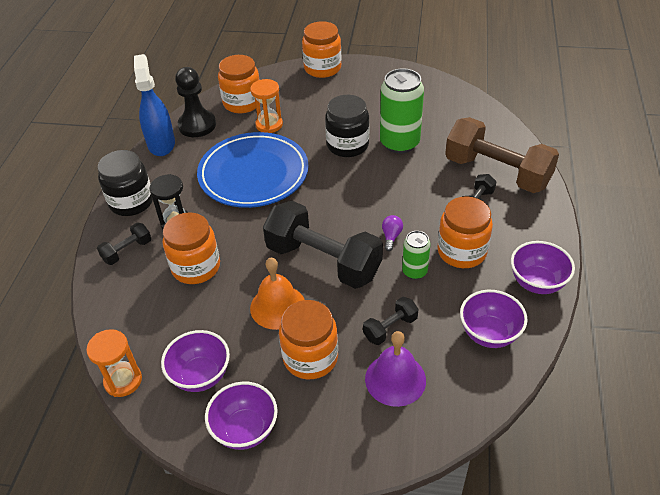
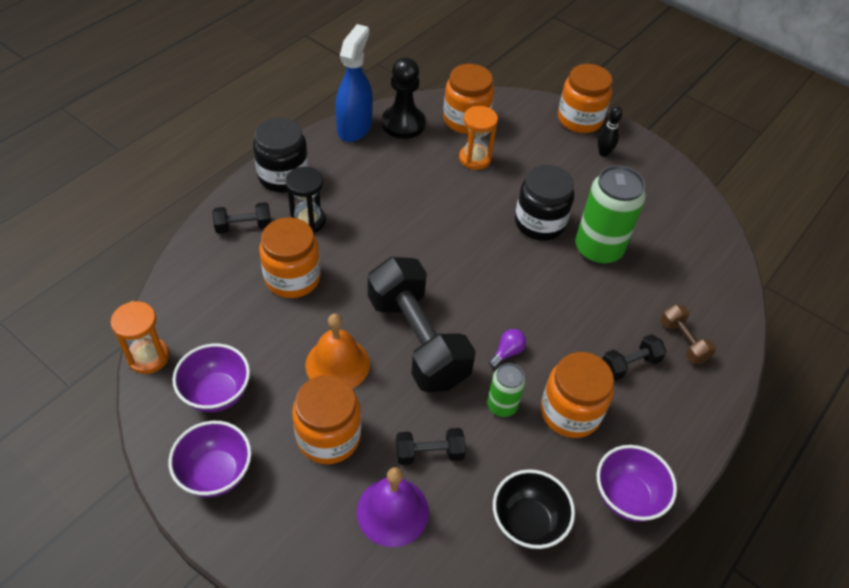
camera: 25 degrees right, 5 degrees up
(253, 174) = (419, 206): blue plate -> none
(355, 82) = (603, 153): none -> black bowling pin
(489, 334) = (527, 522): purple bowl -> black bowl
(497, 172) = (683, 341): brown dumbbell -> brown dumbbell, size x0.45

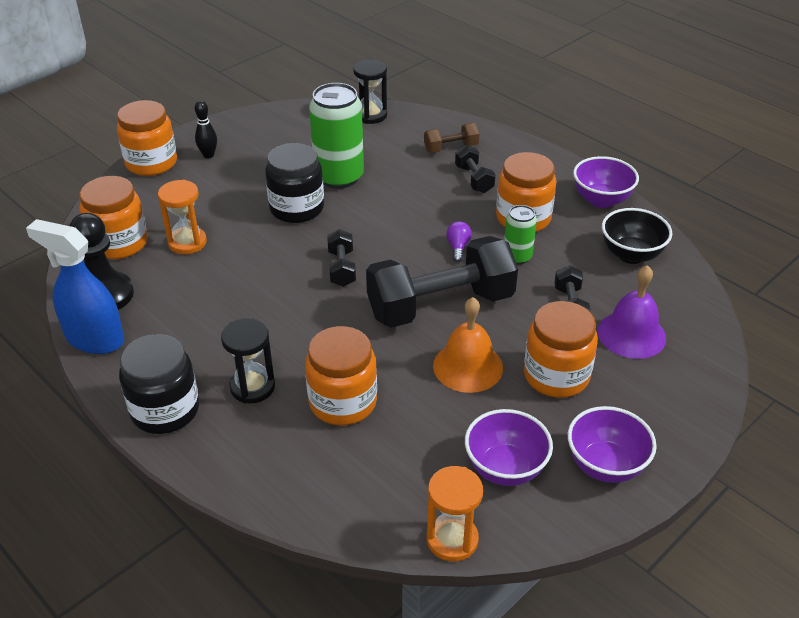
camera: 80 degrees left, 10 degrees down
(243, 226) = (248, 450): black dumbbell -> black dumbbell (342, 268)
(507, 352) = (458, 247): purple light bulb -> purple light bulb turned 45 degrees clockwise
(720, 266) = (371, 115): none -> black hourglass

